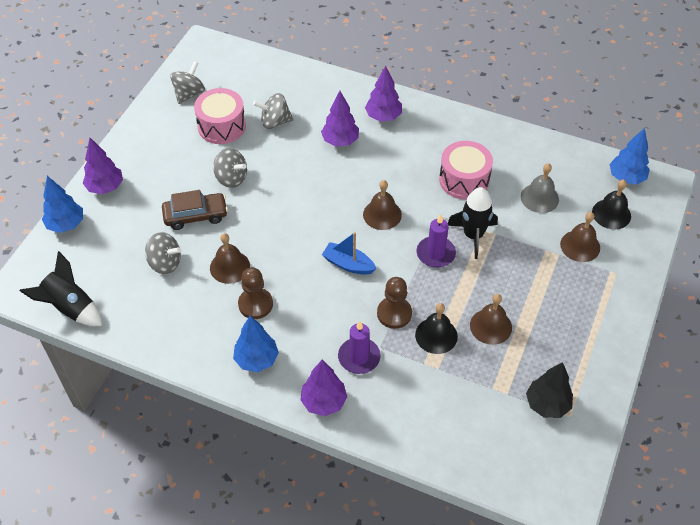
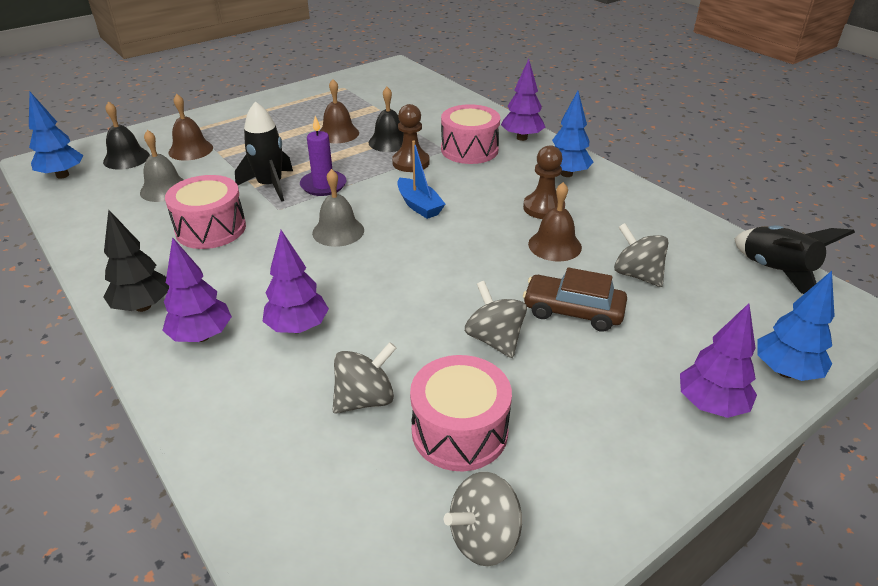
camera: 150 degrees left, 15 degrees down
(275, 122) = (365, 399): grey spinning top -> grey spinning top turned 60 degrees counterclockwise
(359, 357) = (469, 150): purple candle -> pink drum
(382, 214) = (338, 231): brown bell -> grey bell
(547, 404) = (351, 94): black tree -> black tree (143, 306)

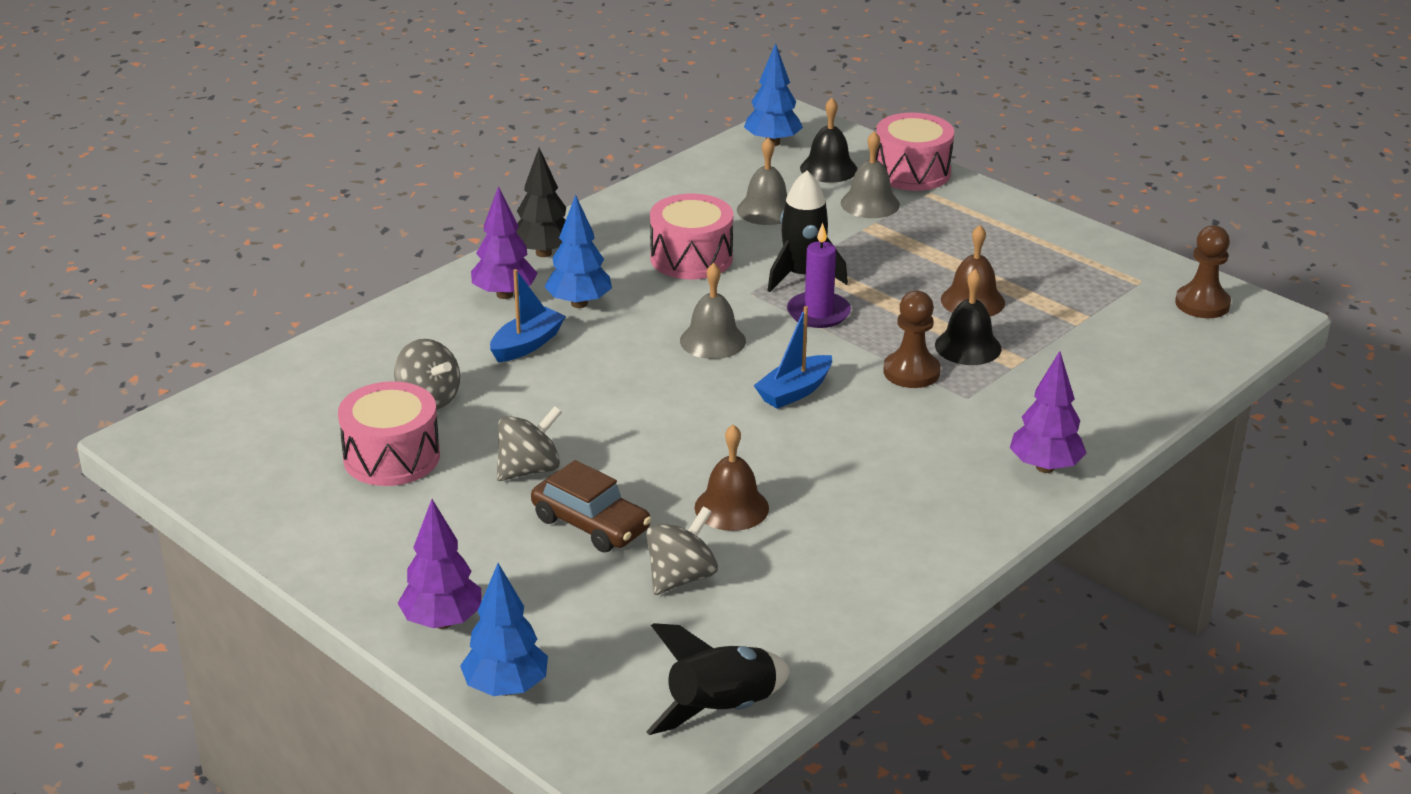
camera: 80 degrees right, 5 degrees down
(190, 150) = (870, 203): brown bell -> grey bell
(298, 327) = (527, 344): purple tree -> blue boat
(469, 150) = (977, 419): pink drum -> pink drum (912, 172)
(484, 538) = (273, 479): grey spinning top -> none
(543, 208) = (826, 496): brown pawn -> brown pawn (1202, 304)
(566, 174) = (939, 515): blue tree -> blue tree (579, 303)
(573, 311) = (591, 524): brown car -> brown car turned 120 degrees clockwise

